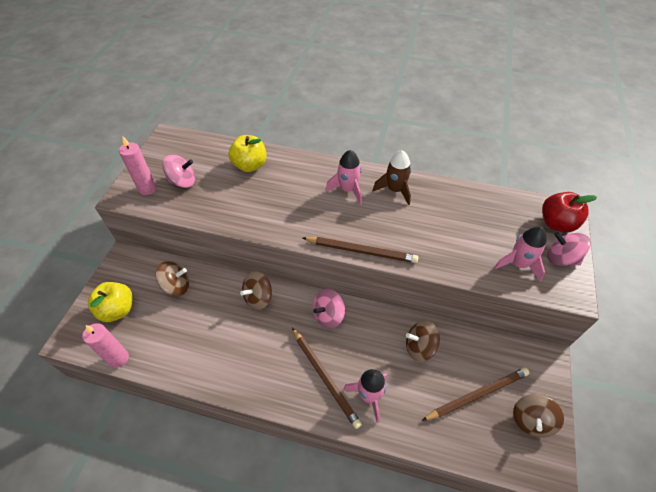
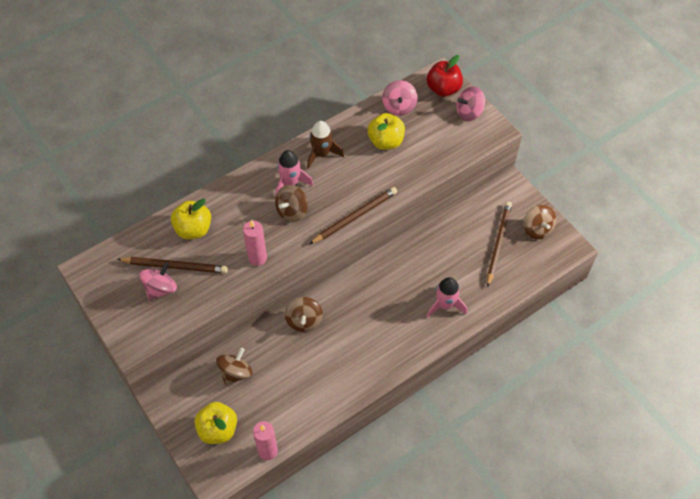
camera: 50 degrees left, 5 degrees up
(147, 189) = (142, 320): pink candle -> pink candle (257, 258)
(325, 377) = (409, 321): brown pencil -> brown pencil (175, 266)
(328, 315) = (364, 285): pink spinning top -> pink spinning top (399, 107)
(419, 347) = (439, 248): brown spinning top -> brown spinning top (292, 211)
(456, 221) = (385, 142): none -> yellow apple
(518, 264) = (451, 138): pink rocket -> none

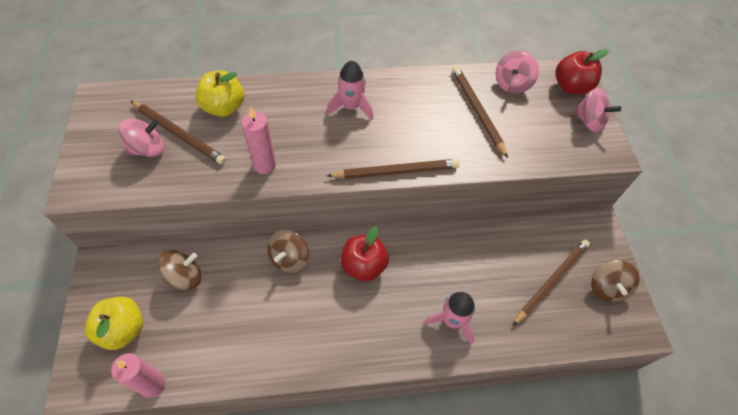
camera: 25 degrees right, 0 degrees up
(292, 211) = (333, 135): brown spinning top -> none
(321, 154) = (401, 94): brown rocket -> none
(361, 299) = (363, 266): none -> red apple
(385, 142) = (477, 111): yellow apple -> brown pencil
(469, 112) = (588, 121): pink spinning top -> pink spinning top turned 150 degrees counterclockwise

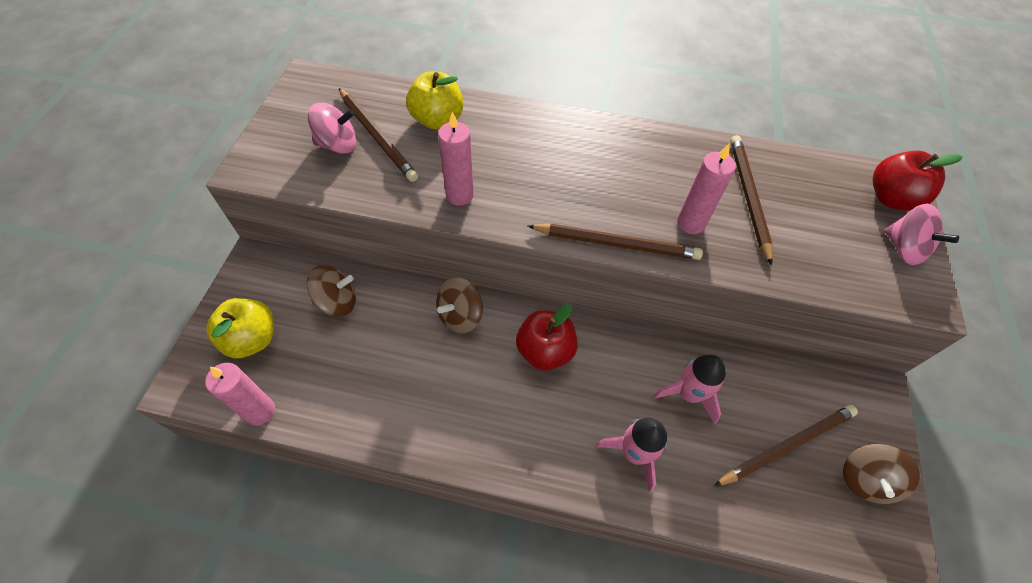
camera: 20 degrees right, 0 degrees up
(351, 107) = (586, 154): pink rocket -> pink rocket (689, 394)
(443, 141) = (691, 223): none -> pink candle
(512, 84) = (807, 175): pink spinning top -> none

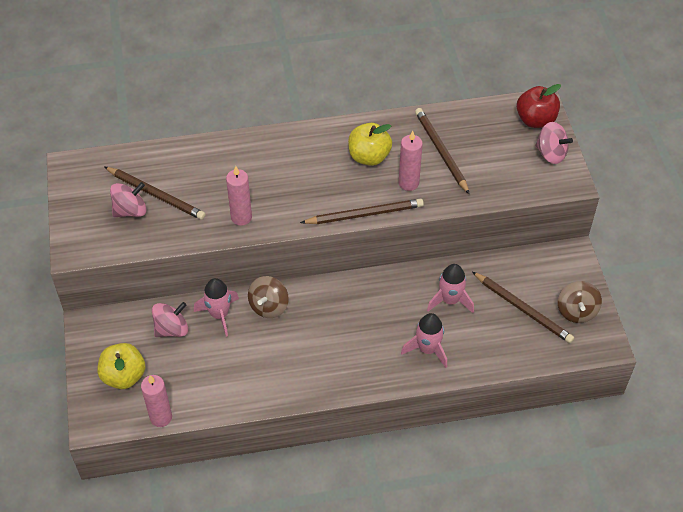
camera: 20 degrees left, 5 degrees down
(337, 302) = (172, 329): brown spinning top -> pink spinning top
(399, 305) = (219, 315): none -> pink rocket
(437, 120) = (194, 166): yellow apple -> yellow apple (369, 157)
(545, 351) = (341, 308): red apple -> none
(787, 445) = (523, 309): brown pencil -> brown pencil turned 90 degrees clockwise

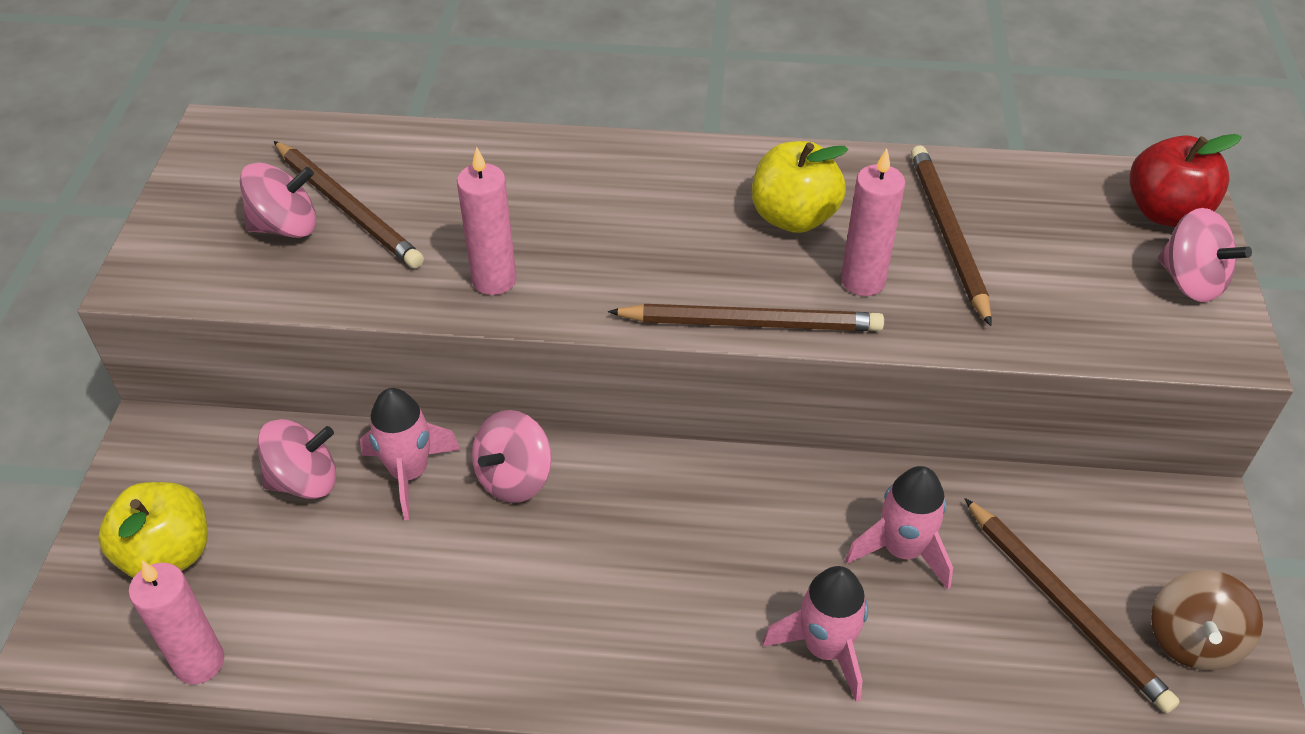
camera: 15 degrees right, 5 degrees down
(269, 306) = (514, 478): brown spinning top -> pink spinning top

